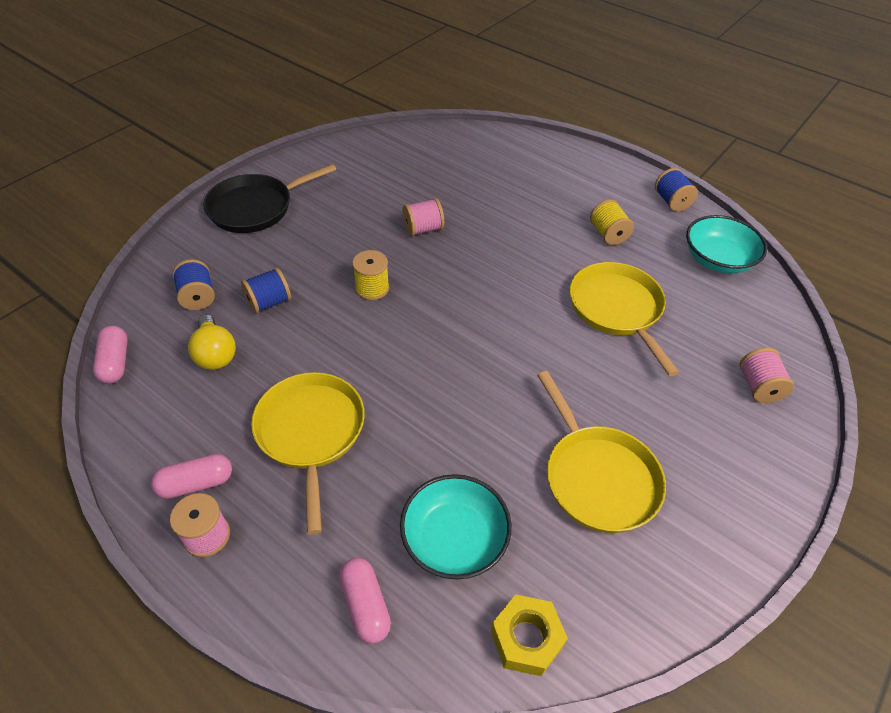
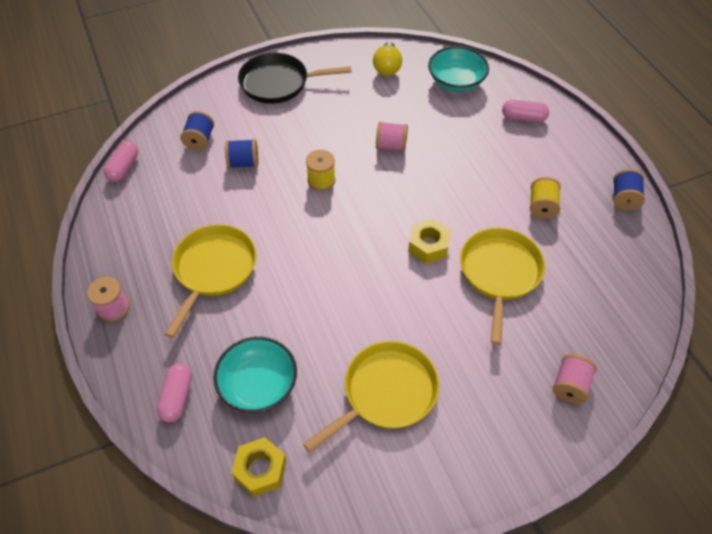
camera: 30 degrees right, 5 degrees up
(196, 483) = (126, 271): pink capsule -> pink capsule (523, 118)
(215, 354) = (187, 187): yellow light bulb -> yellow light bulb (387, 67)
(530, 310) = (428, 245): none -> yellow nut
(598, 478) = (386, 392): yellow pan -> yellow pan turned 135 degrees counterclockwise
(717, 259) = (624, 267): turquoise bowl -> turquoise bowl (456, 81)

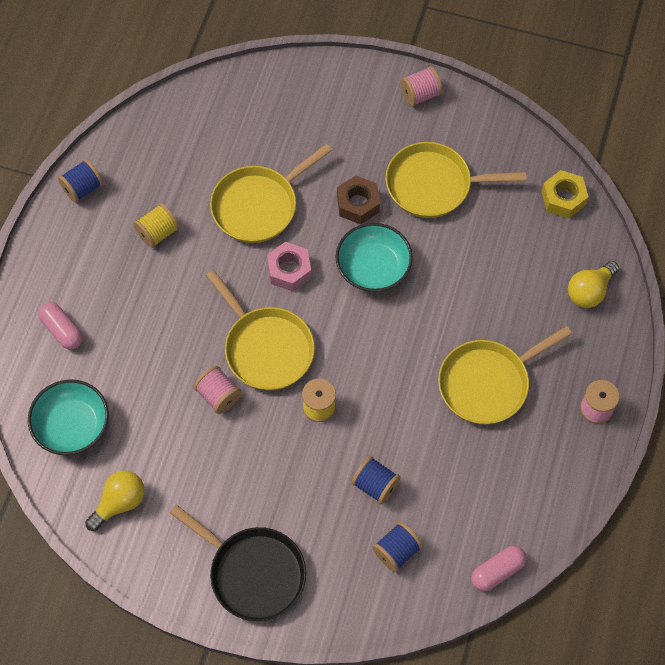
camera: 140 degrees left, 10 degrees up
(177, 397) = (589, 291): pink capsule -> yellow light bulb
(258, 384) = (522, 257): turquoise bowl -> turquoise bowl (373, 268)
(390, 189) = (266, 348): none -> yellow pan
(428, 245) = (289, 270): yellow nut -> pink nut
(430, 329) = (358, 204): none -> brown nut
(570, 386) = (301, 97): pink spool -> pink spool (420, 94)

